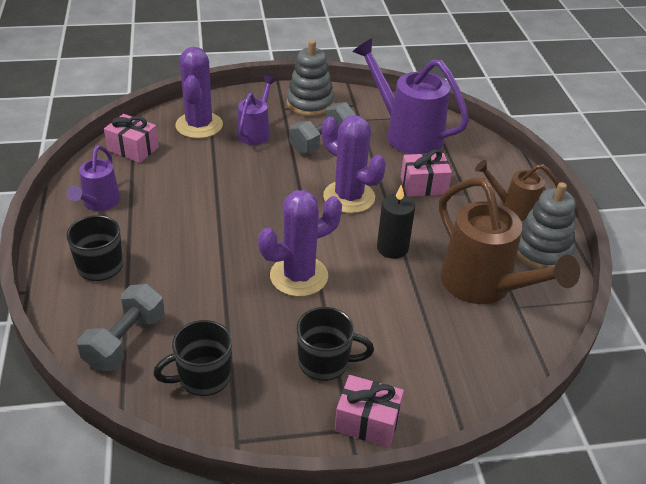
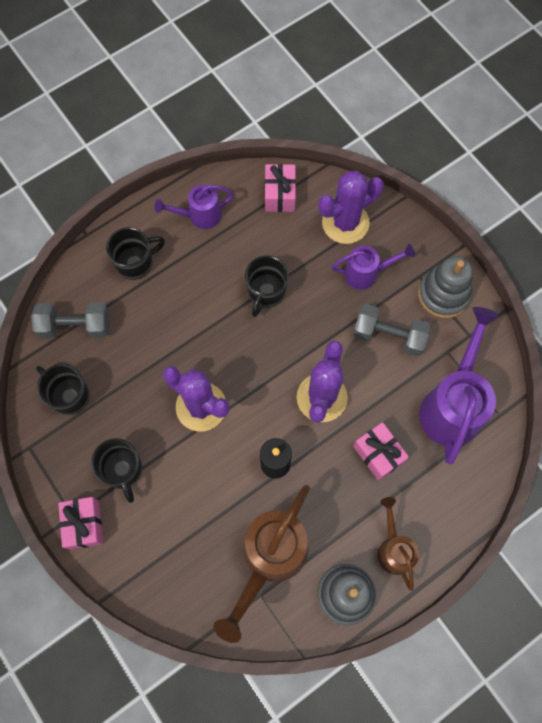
camera: 65 degrees right, 30 degrees up
(219, 192) = (266, 292): none -> black mug

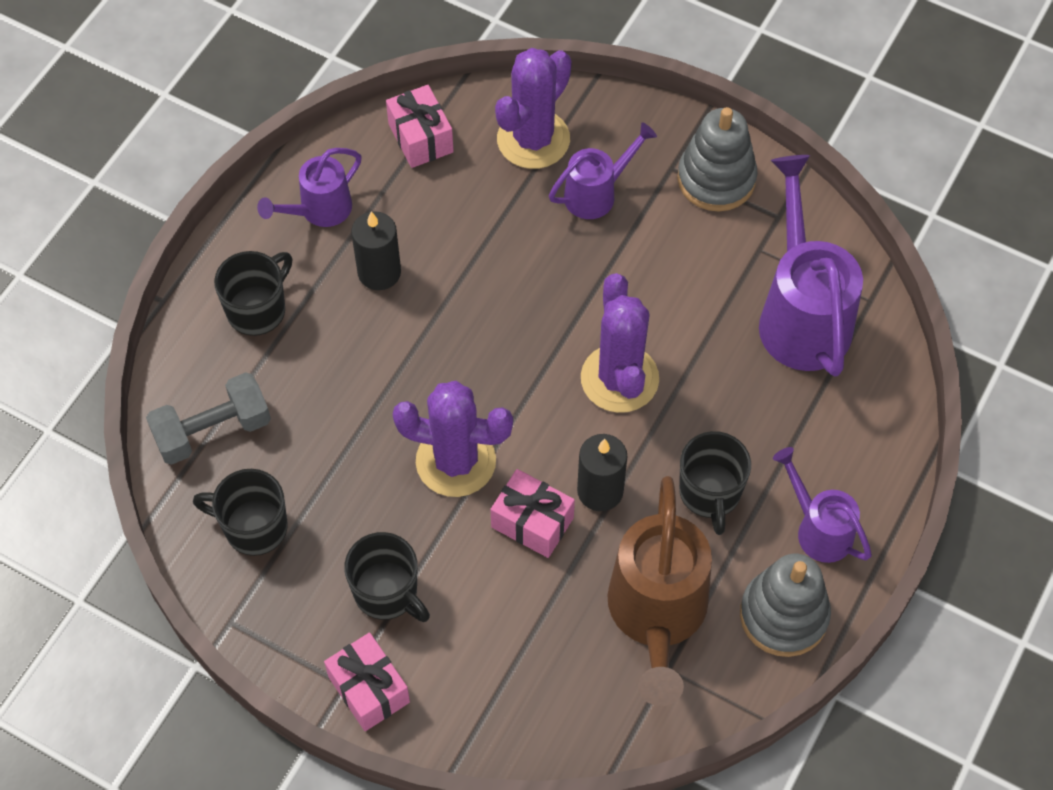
camera: 25 degrees left, 10 degrees down
(215, 269) = (379, 272): none -> black candle
(266, 292) = (469, 274): black mug -> black mug (710, 493)
(378, 454) = (735, 418): pink gift -> pink gift (532, 522)
(389, 335) = (670, 261): grey dumbbell -> none
(394, 549) = (819, 529): brown watering can -> purple watering can

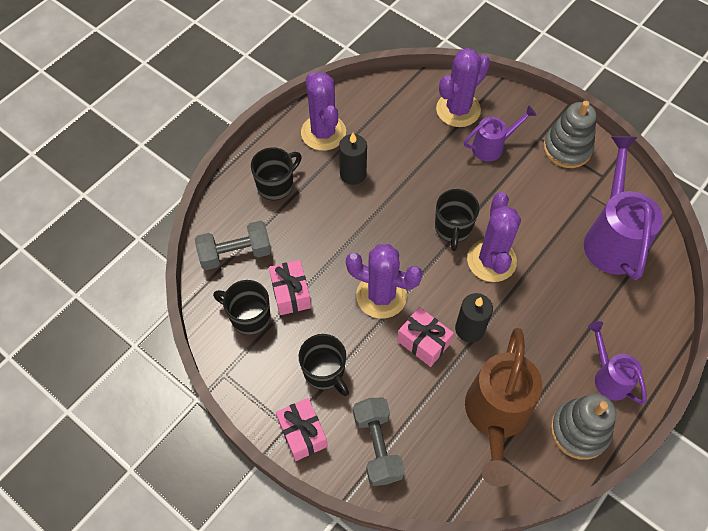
camera: 10 degrees right, 0 degrees up
(319, 210) = (323, 132): purple watering can -> purple cactus
(420, 138) = (390, 99): pink gift -> pink gift (291, 293)
(485, 688) = (377, 446): none -> grey dumbbell
(710, 493) = (540, 342): black mug -> black mug (453, 229)

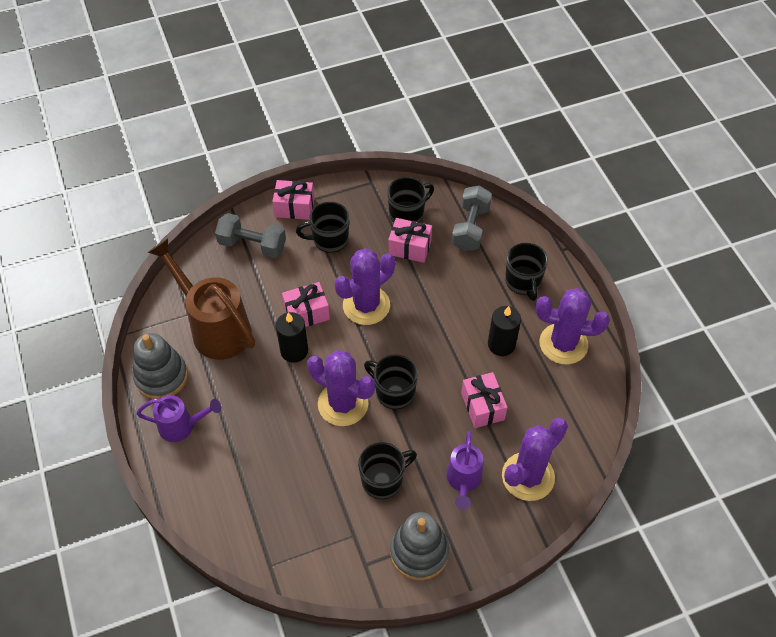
camera: 120 degrees right, 5 degrees down
(420, 162) = (482, 406): none -> pink gift
(458, 110) = (528, 476): purple cactus -> purple cactus turned 60 degrees clockwise
(532, 197) = (383, 480): none -> black mug
(612, 238) = (295, 521): purple watering can -> none

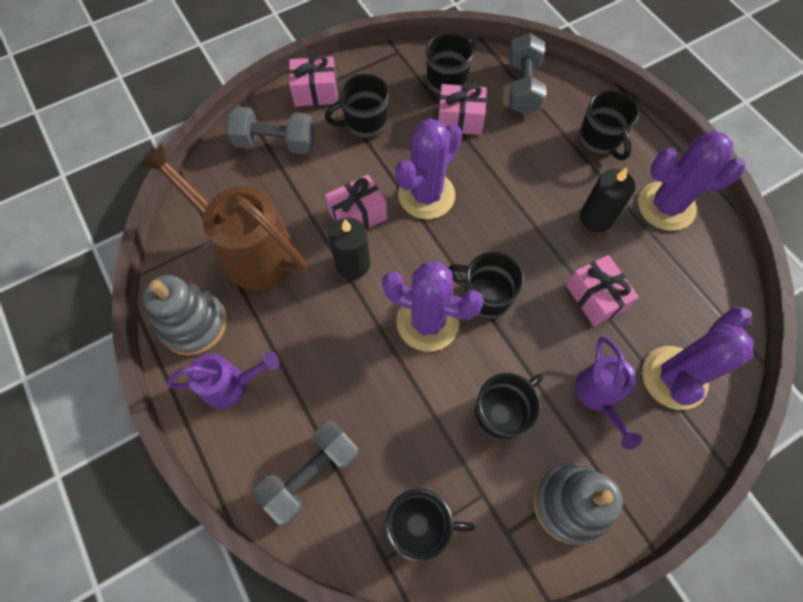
camera: 10 degrees left, 10 degrees up
(229, 499) = (311, 474): none -> grey dumbbell
(301, 547) = (420, 525): none -> black mug

